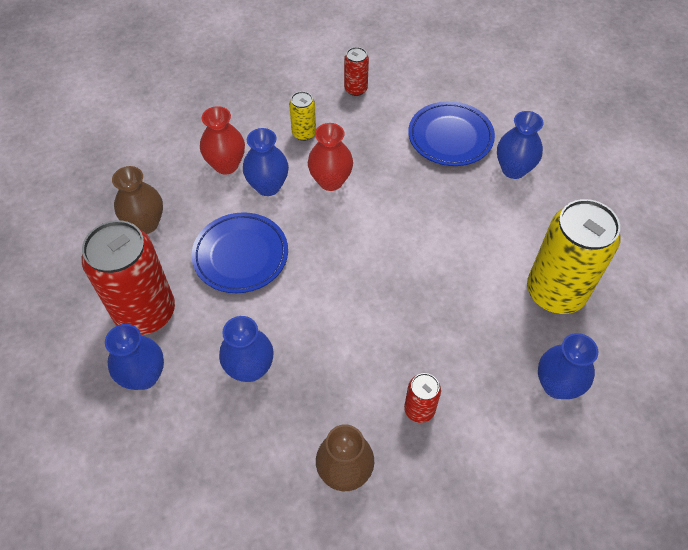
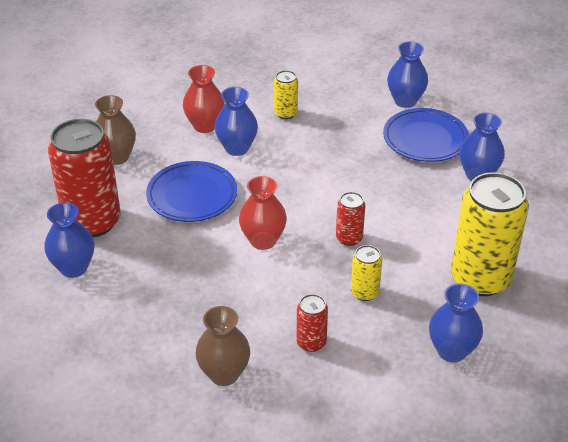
camera: 15 degrees right, 15 degrees down
(250, 368) = (168, 281): blue vase -> blue vase (405, 101)
(330, 181) = (296, 154): red vase -> red vase (263, 240)
(355, 89) = (348, 87): red can -> red can (349, 238)
(451, 335) = (364, 292): none -> yellow can

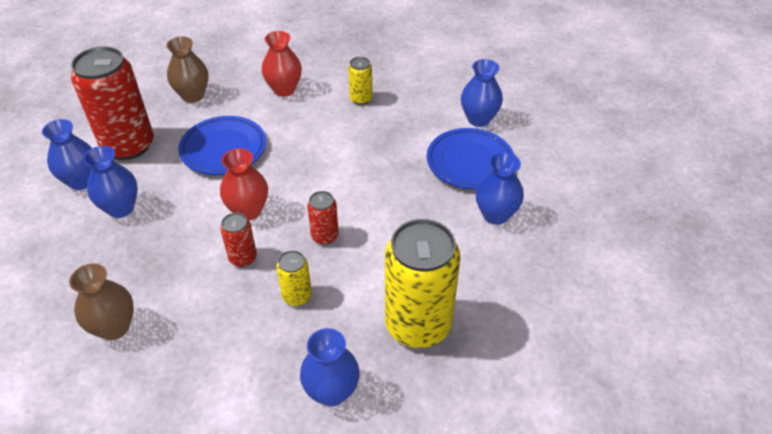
camera: 25 degrees right, 5 degrees up
(237, 148) = (294, 118): blue vase -> blue vase (121, 208)
(311, 342) = (211, 327): red can -> red can (243, 258)

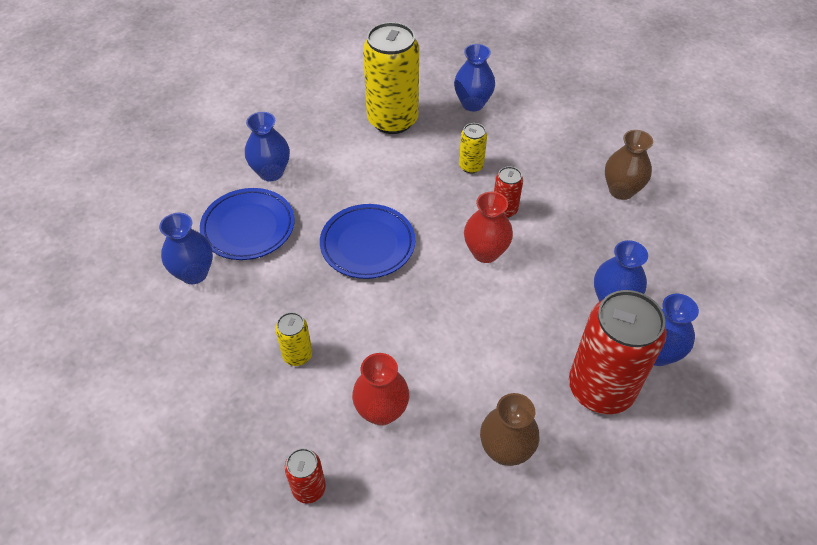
camera: 155 degrees left, 5 degrees up
(223, 149) = (489, 339): blue plate -> blue plate (367, 244)
(325, 236) = (426, 204): red can -> red can (309, 488)

